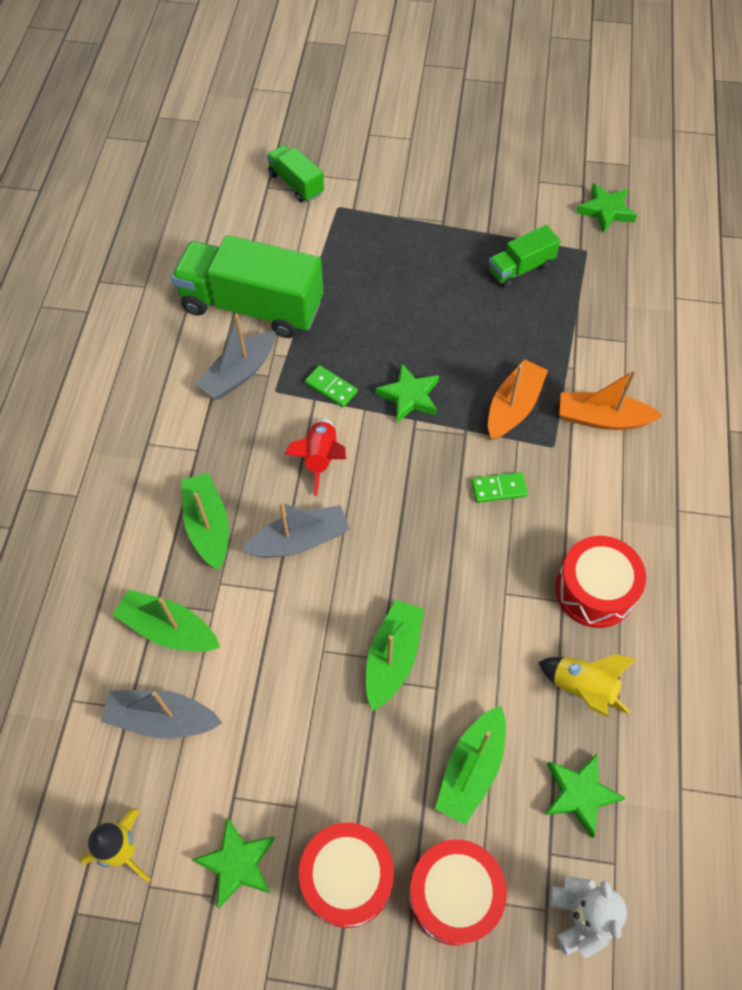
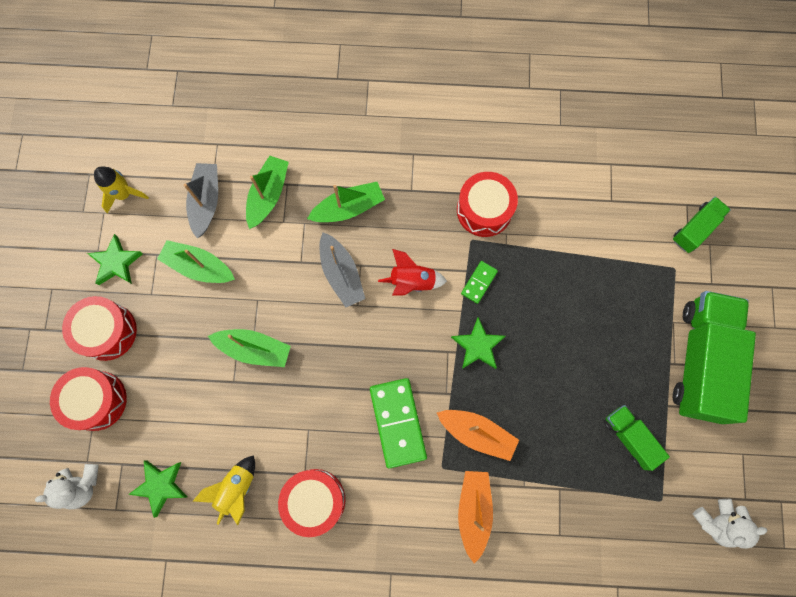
camera: 85 degrees right, 15 degrees up
(239, 373) = (484, 210): grey boat -> red drum
(252, 306) = (552, 210): green truck -> green truck (701, 361)
(471, 769) = (176, 409): green boat -> green boat (199, 267)
(499, 489) = (397, 422): green domino -> green domino, size x1.96
(606, 211) = (716, 522): green star -> white teddy bear

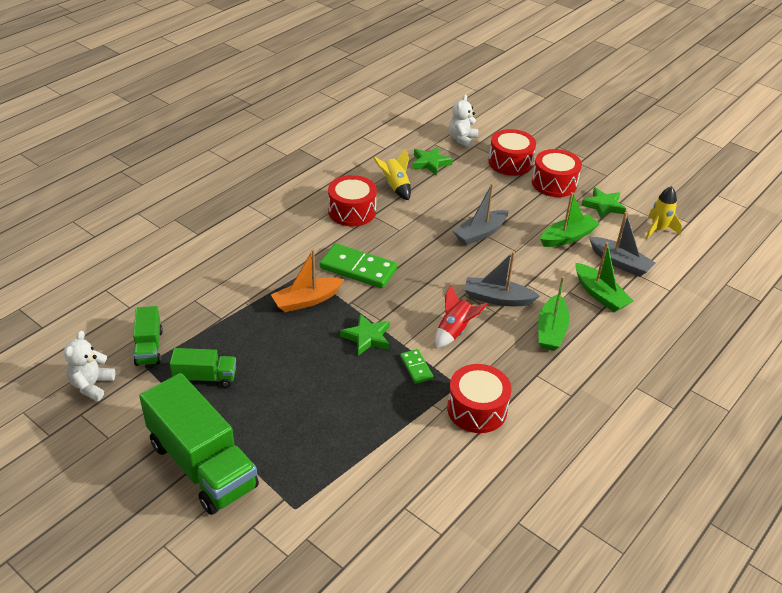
camera: 125 degrees right, 35 degrees down
(254, 349) = (480, 233): green boat -> grey boat
(473, 511) = (261, 270): orange boat -> none
(695, 229) = (313, 555): green truck -> green truck (149, 347)

